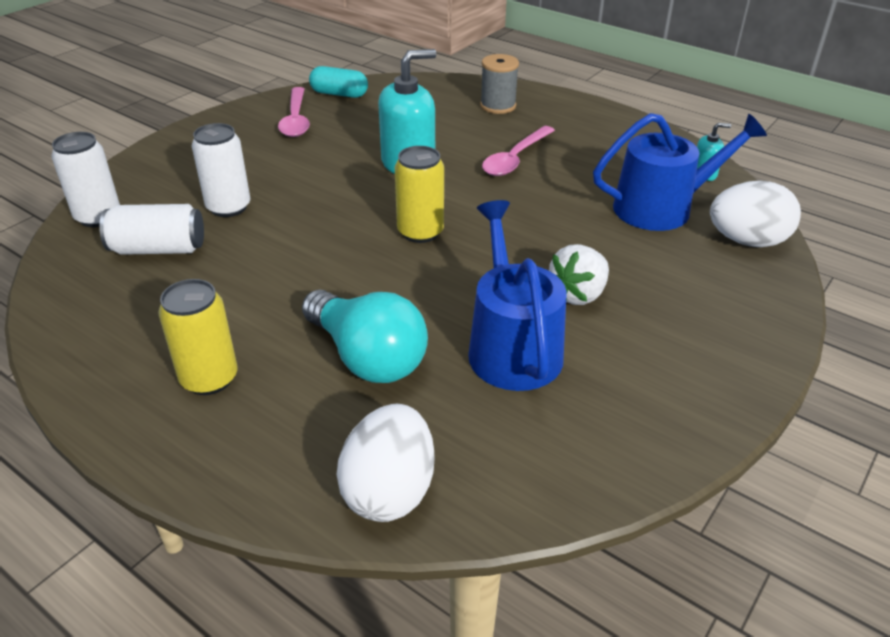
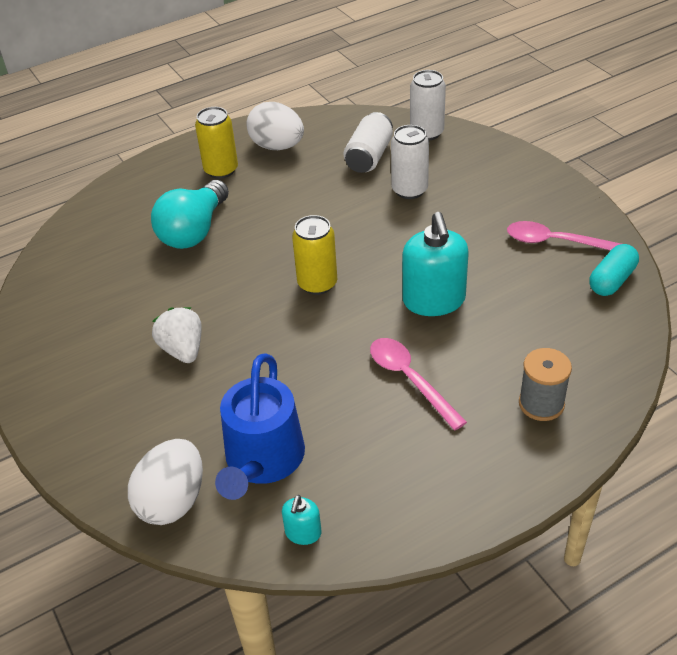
camera: 115 degrees right, 5 degrees up
(367, 357) = (194, 231): turquoise light bulb -> turquoise light bulb turned 45 degrees counterclockwise
(389, 491) = (90, 221): white egg -> white egg (277, 146)
(512, 347) = (155, 296): blue watering can -> none

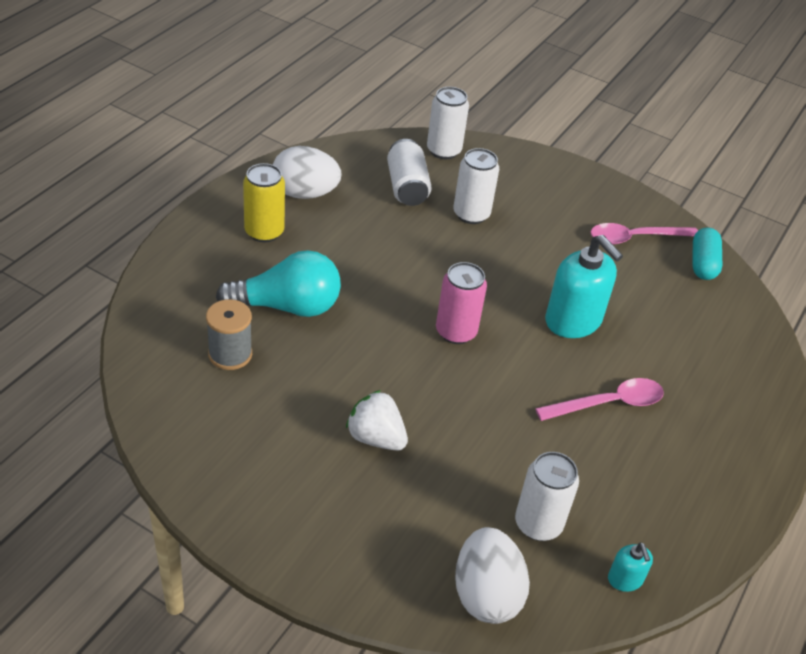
camera: 35 degrees left, 0 degrees up
(194, 231) = (287, 306): turquoise light bulb -> turquoise light bulb turned 90 degrees counterclockwise
(262, 460) = (538, 524): blue watering can -> white can
(317, 283) = (456, 332): yellow can -> pink can
(410, 380) = (608, 403): pink spoon -> pink spoon turned 135 degrees clockwise
(541, 404) = (728, 393): grey spool -> grey spool (230, 354)

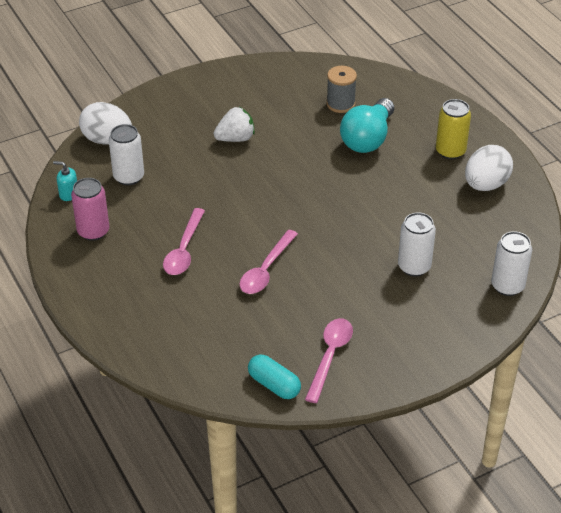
camera: 125 degrees right, 0 degrees up
(407, 187) = (467, 243): white can -> none
(456, 332) = (295, 205): pink can -> pink can (93, 231)
(573, 321) = (266, 270): turquoise soap dispenser -> pink spoon

